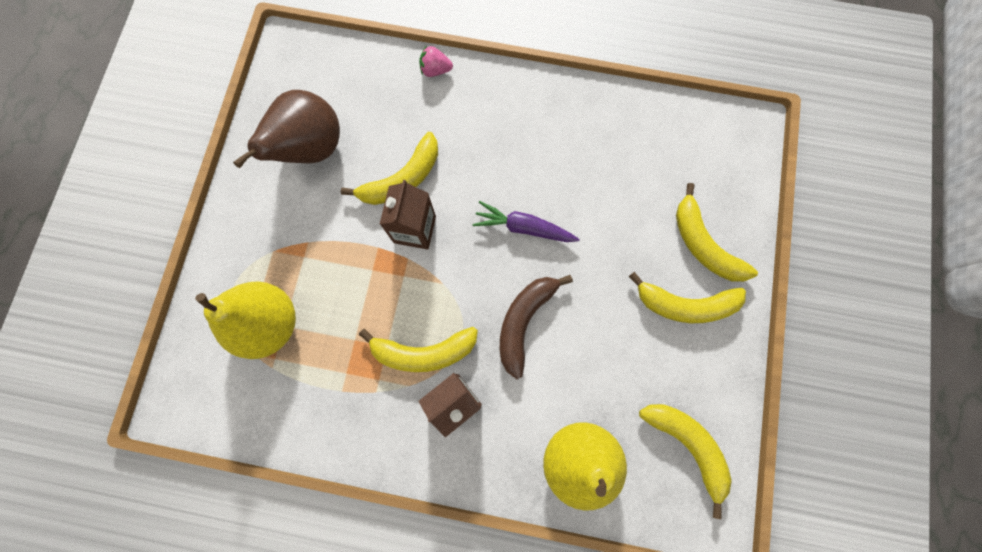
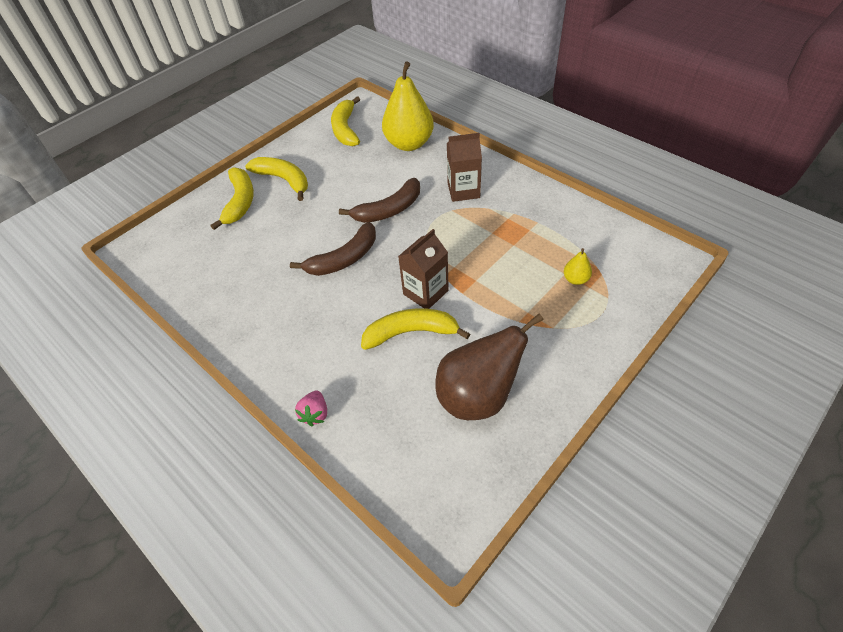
camera: 145 degrees left, 25 degrees down
(270, 323) = (575, 279): yellow pear -> yellow pear, size x0.43
(424, 352) = (467, 220): yellow banana -> none
(435, 70) = (315, 414): pink strawberry -> pink strawberry turned 60 degrees clockwise
(524, 228) = (344, 259): purple carrot -> brown banana

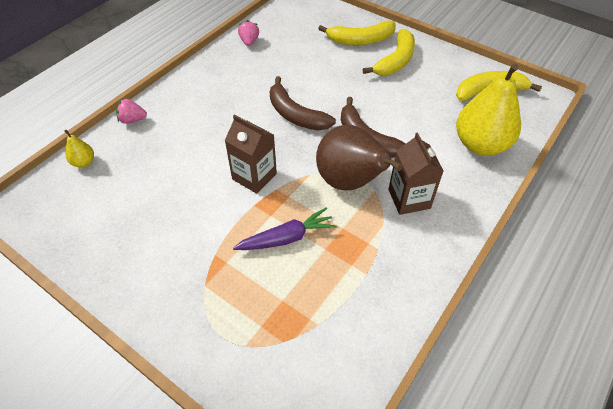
camera: 80 degrees right, 0 degrees up
(202, 298) = (249, 42): none -> pink strawberry
(411, 332) = (206, 169): yellow banana -> none
(478, 396) = (131, 222): brown pear -> brown pear (350, 182)
(501, 269) = (286, 238): none -> purple carrot
(575, 279) = (273, 311): yellow pear -> yellow pear (84, 162)

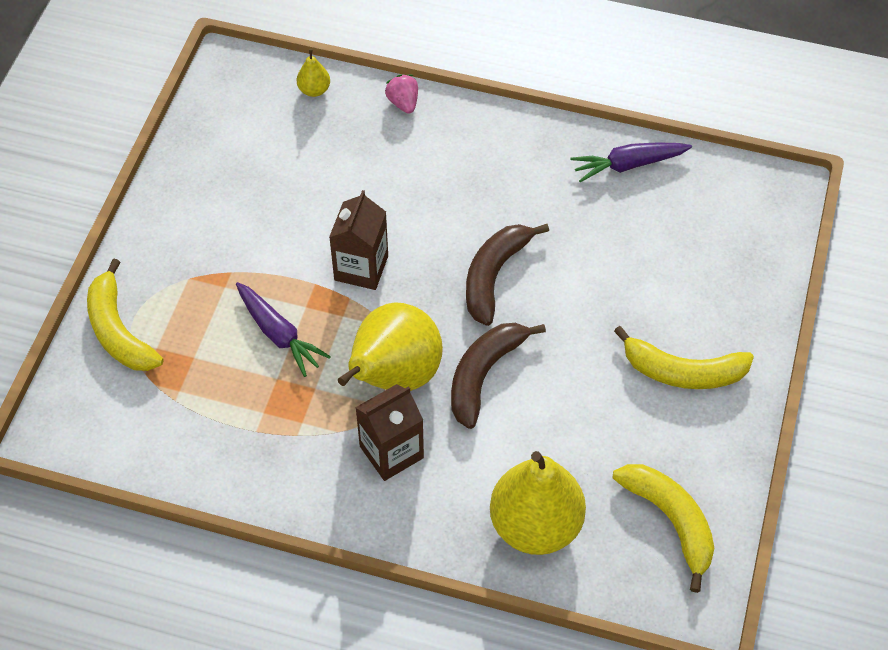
camera: 70 degrees right, 5 degrees up
(249, 42) = (629, 165): pink strawberry -> purple carrot
(350, 182) = (394, 376): brown pear -> yellow pear
(361, 40) = (712, 310): yellow banana -> yellow banana (119, 331)

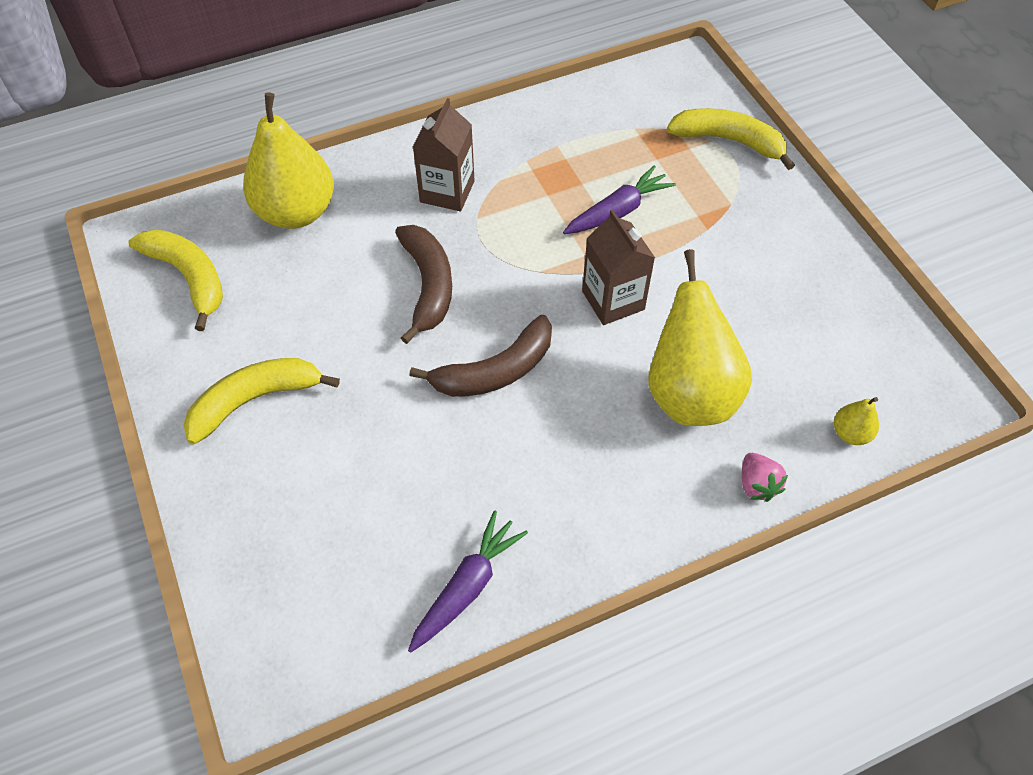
camera: 140 degrees right, 0 degrees up
(278, 334) = (617, 211): purple carrot -> purple carrot turned 135 degrees clockwise
(394, 376) = (498, 239): yellow pear -> yellow pear (689, 393)
(403, 103) = (757, 485): pink strawberry -> pink strawberry turned 45 degrees clockwise
(494, 276) = (495, 371): brown banana -> brown banana turned 75 degrees clockwise
(670, 521) = (189, 277): yellow banana -> yellow banana turned 150 degrees counterclockwise

